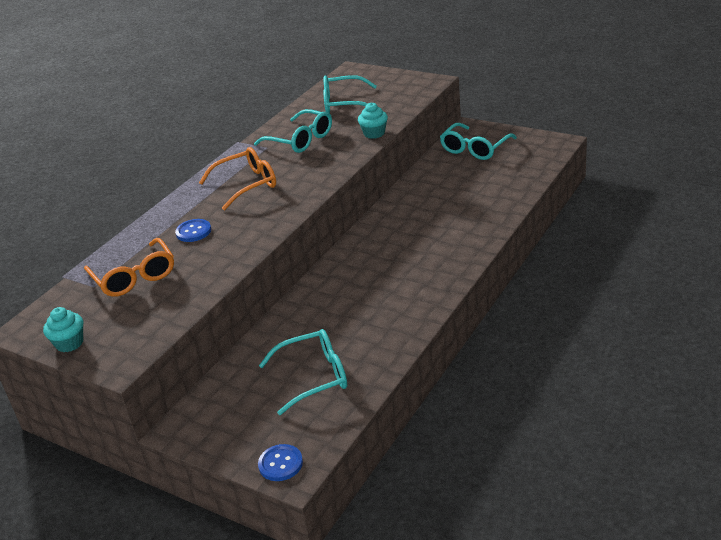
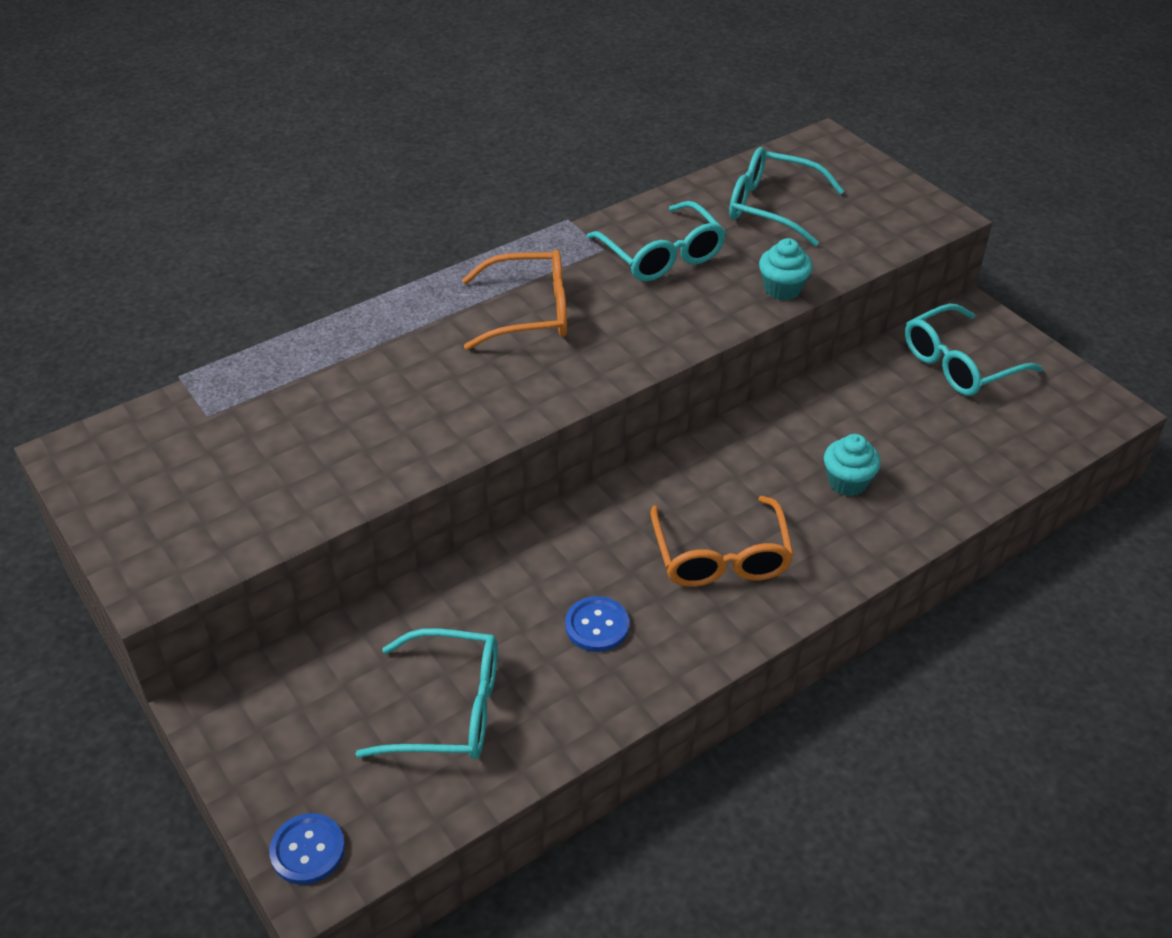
camera: 20 degrees right, 10 degrees up
(69, 343) = (113, 508): turquoise cupcake -> turquoise cupcake (847, 482)
(134, 276) = (269, 422): orange glasses -> orange glasses (720, 555)
(193, 232) = (400, 372): blue button -> blue button (597, 626)

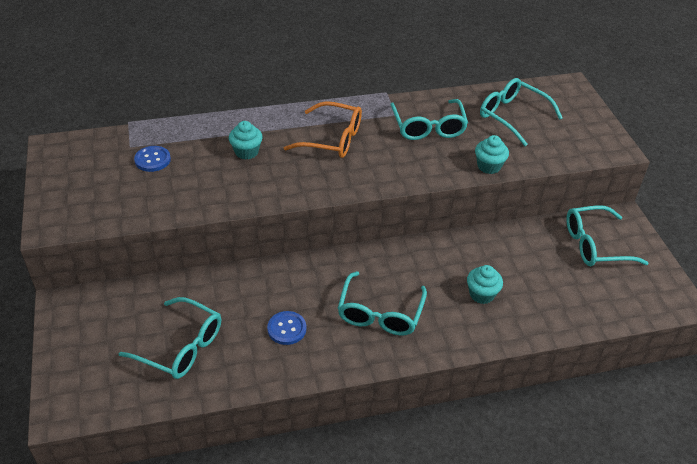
camera: 20 degrees right, 0 degrees up
(308, 850) = (67, 395): blue button -> blue button (152, 160)
(407, 369) = (246, 152): none -> turquoise cupcake
(720, 555) = (380, 312): orange glasses -> turquoise glasses

